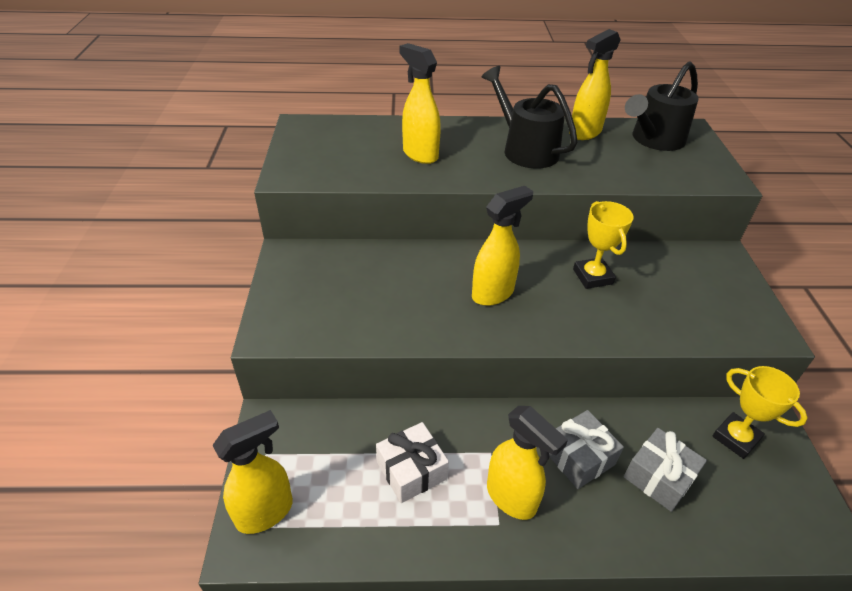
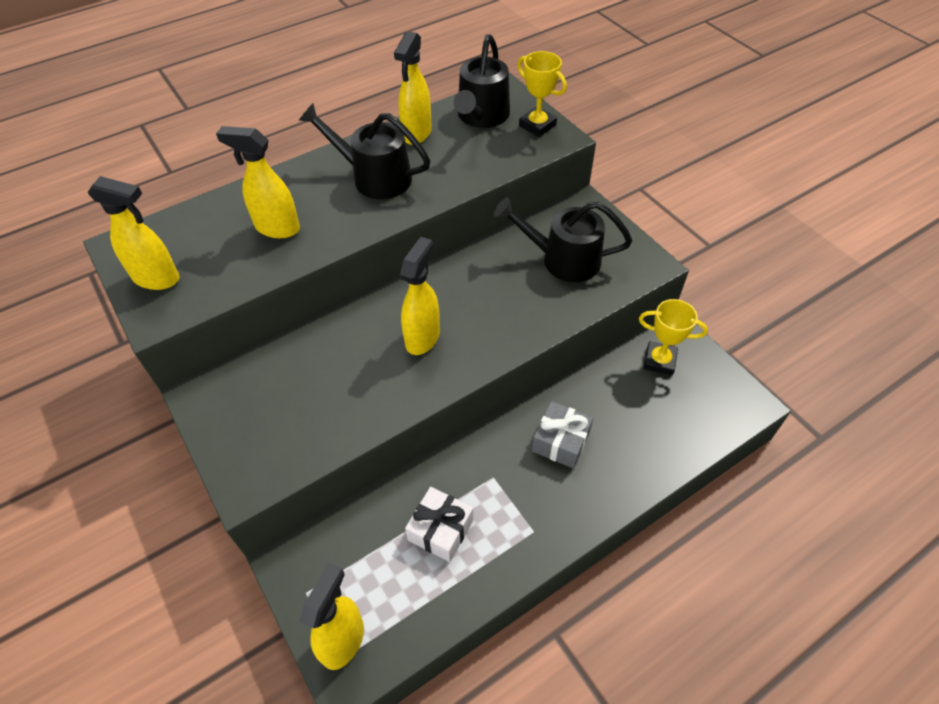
camera: 30 degrees left, 10 degrees up
(511, 498) = (531, 505): yellow spray bottle -> yellow spray bottle (157, 279)
(592, 276) = (495, 278): yellow trophy -> yellow trophy (537, 125)
(659, 477) = (624, 424): grey gift -> none
(671, 289) = (562, 259): none -> black watering can

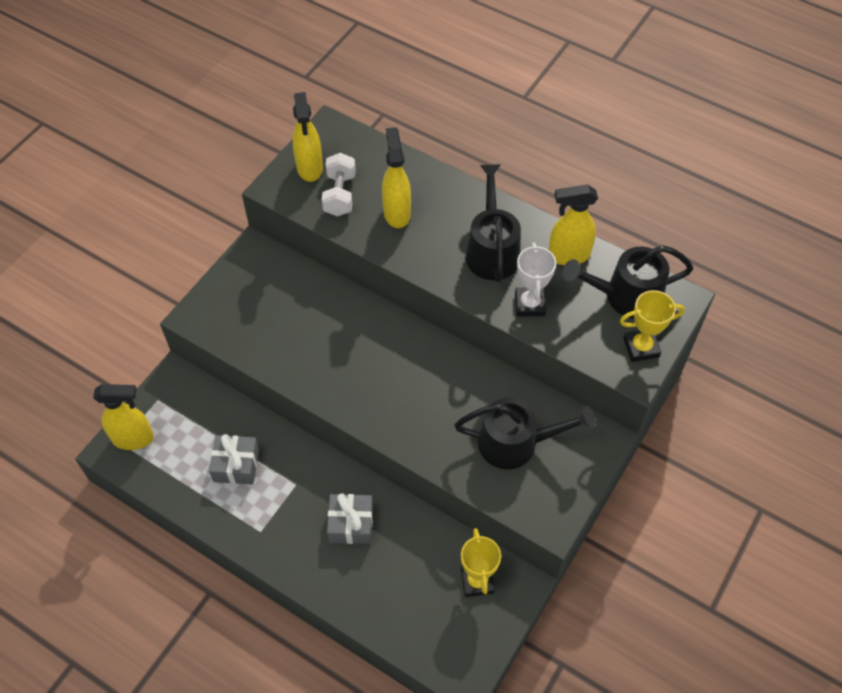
camera: 65 degrees right, 5 degrees up
(215, 265) = (340, 195): none -> white dumbbell
(423, 337) = (372, 369): yellow spray bottle -> none
(440, 530) = (236, 465): white gift -> grey gift
(451, 173) = (530, 304): none -> white trophy
(537, 125) = (641, 347): yellow trophy -> yellow trophy turned 60 degrees clockwise
(562, 259) = (516, 443): black watering can -> black watering can turned 105 degrees clockwise

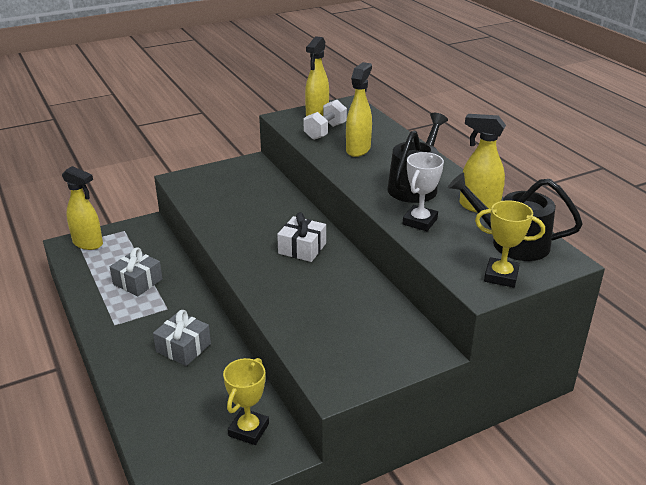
camera: 30 degrees right, 25 degrees down
(406, 363) = (302, 248): none -> white gift
(516, 443) = (349, 325): black watering can -> none

